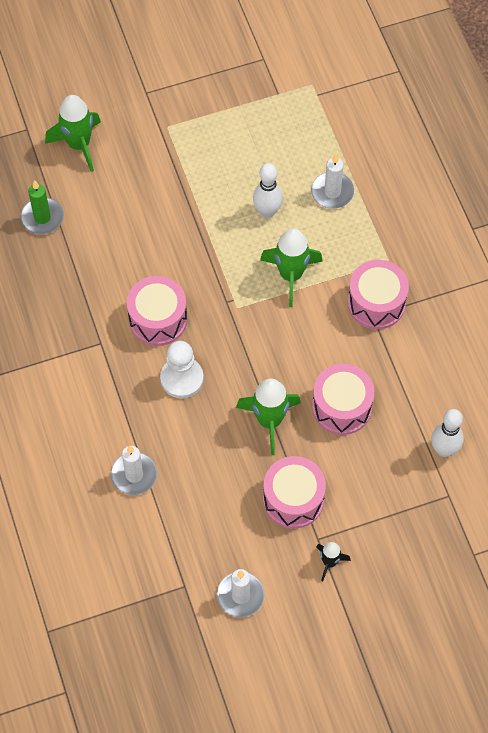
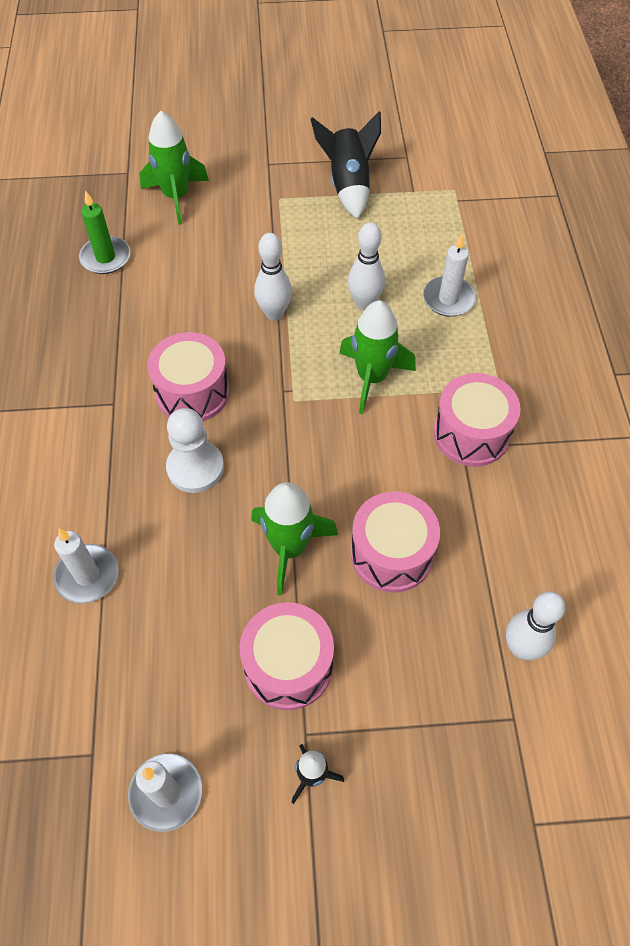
camera: 15 degrees right, 5 degrees down
(198, 237) = (274, 313): none -> white bowling pin
(222, 100) = (348, 185): none -> black rocket

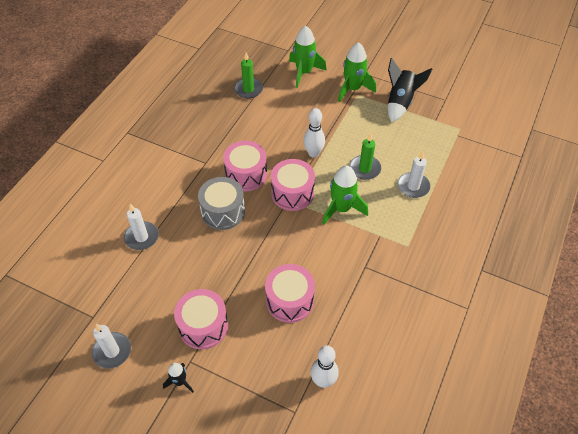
camera: 30 degrees right, 5 degrees down
(195, 468) = (223, 211): white pawn -> grey drum
(290, 548) = (241, 272): green rocket -> green rocket (353, 89)
(364, 303) = (365, 169): white bowling pin -> green candle
(471, 434) = (374, 262): pink drum -> pink drum (292, 193)

